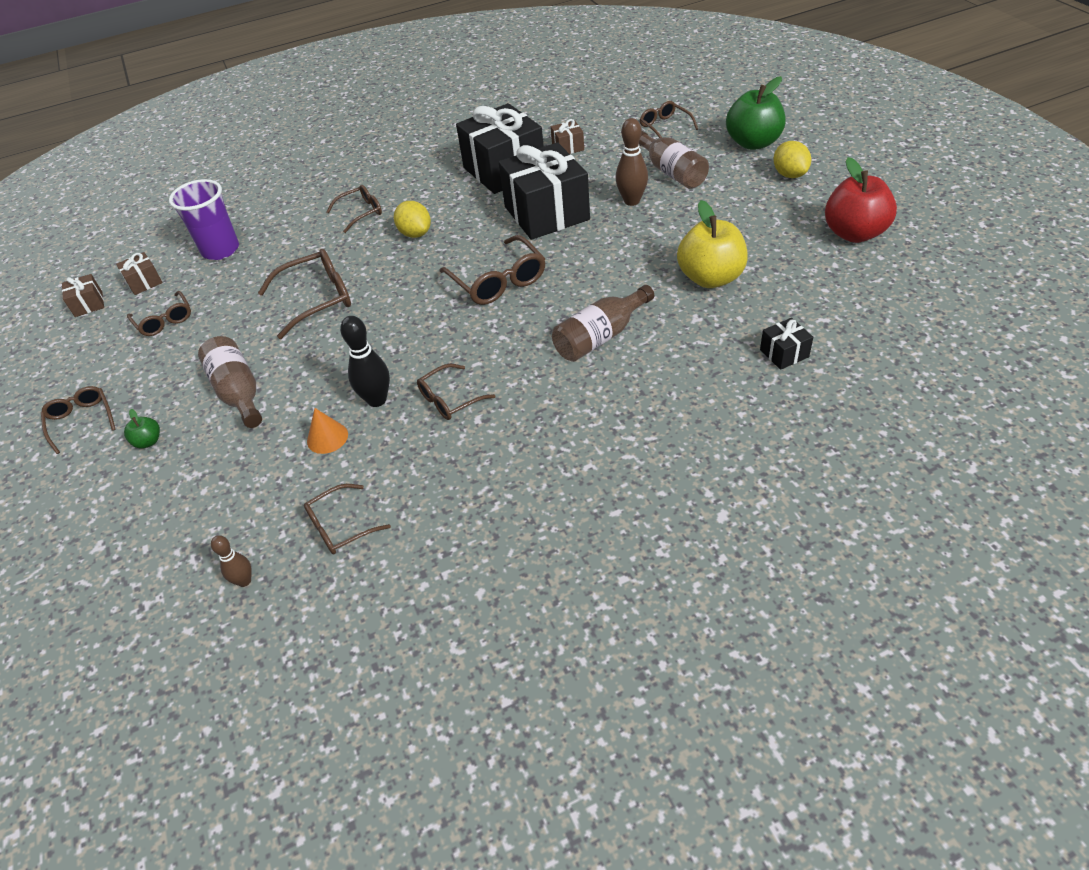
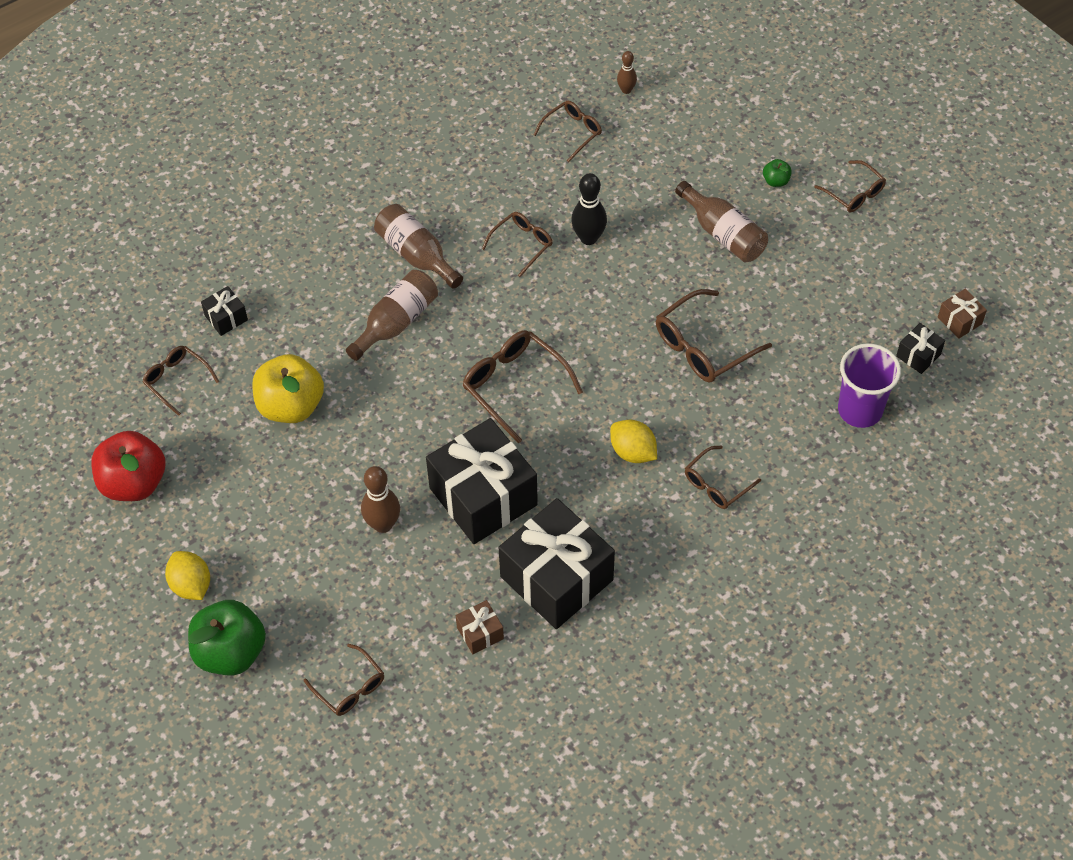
camera: 165 degrees right, 10 degrees up
(144, 282) = (918, 355): brown gift -> black gift
(164, 320) = (855, 306): brown glasses -> brown glasses (177, 380)
(327, 437) = (617, 199): orange cone -> none
(671, 172) = (337, 583): brown bottle -> brown bottle (416, 255)

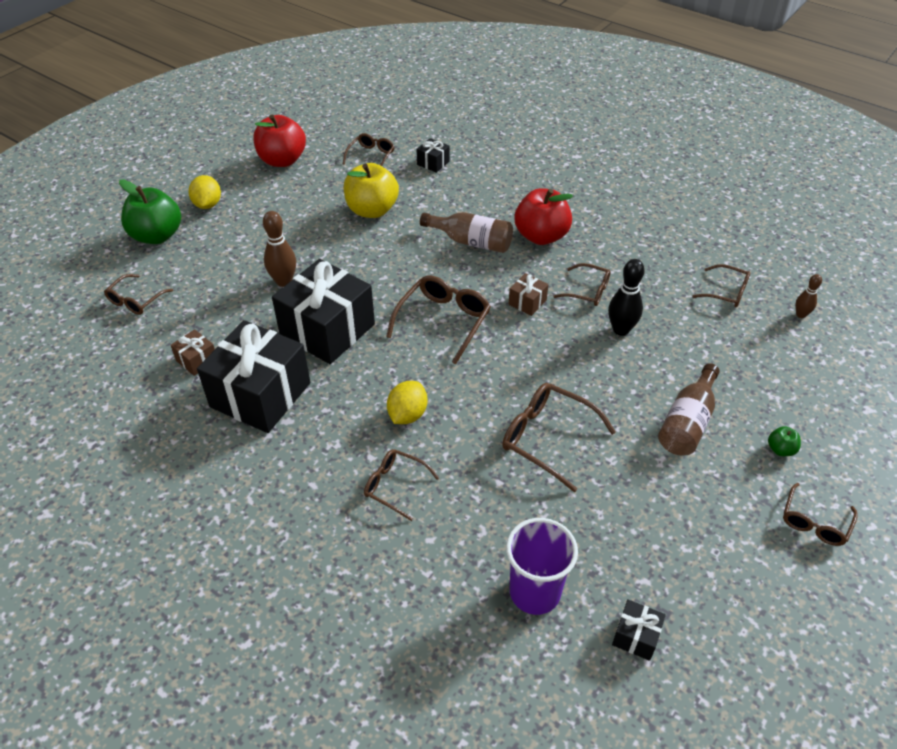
camera: 70 degrees right, 10 degrees down
(191, 585) = (208, 205): yellow lemon -> yellow lemon turned 45 degrees counterclockwise
(416, 255) = (541, 236): brown bottle -> red apple
(959, 320) = (708, 671): brown gift -> brown gift (527, 302)

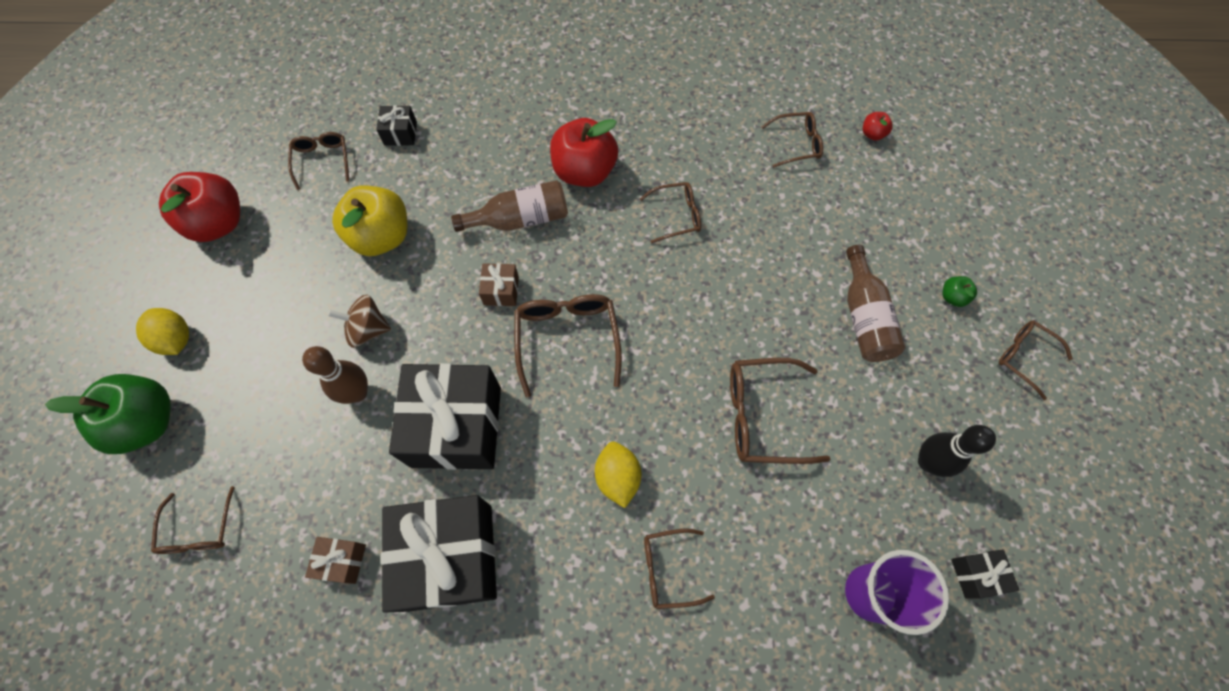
camera: 35 degrees left, 20 degrees up
(320, 253) = (368, 329): none -> brown spinning top
(527, 302) = (631, 264): brown gift -> brown gift (501, 290)
(621, 330) = (738, 245): black bowling pin -> black bowling pin (927, 462)
(800, 315) = (872, 134): brown bowling pin -> red apple
(814, 522) = (1024, 357): brown glasses -> brown glasses turned 135 degrees clockwise

